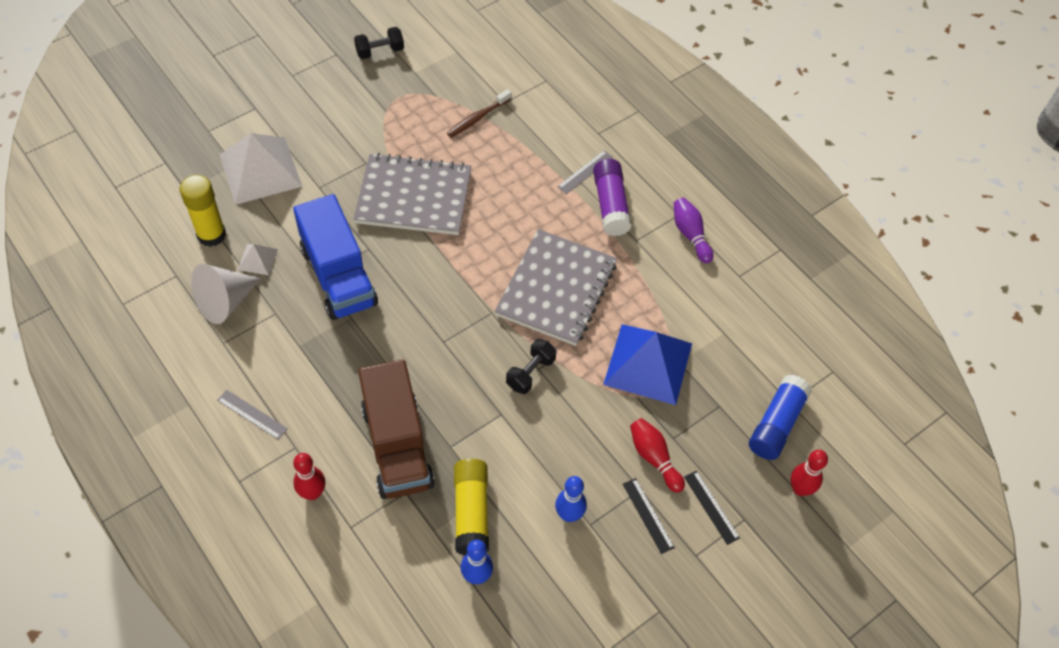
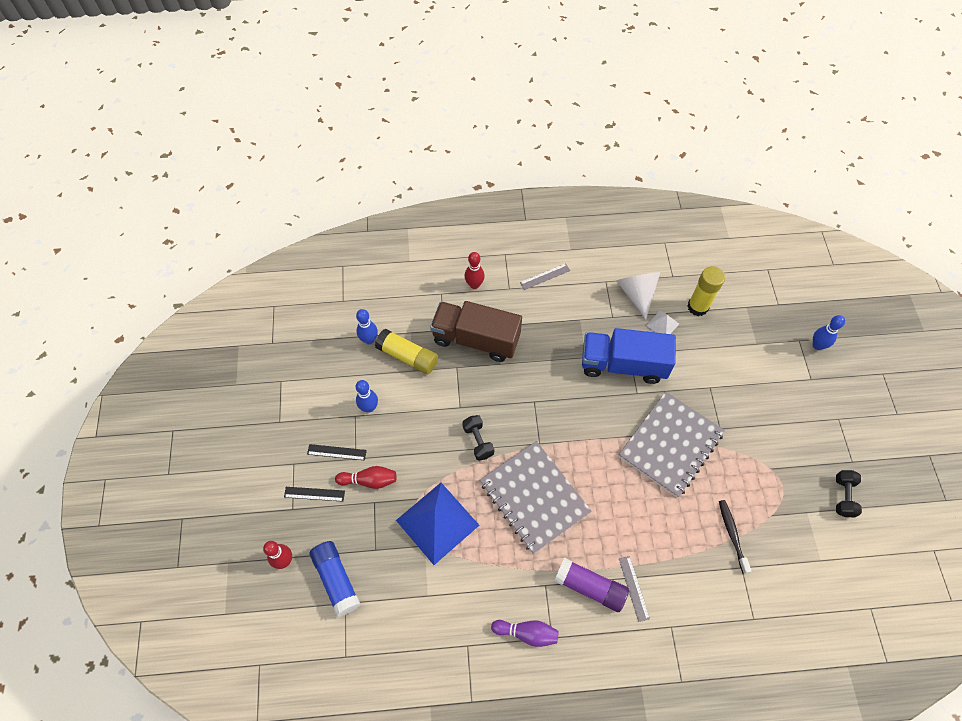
camera: 125 degrees right, 5 degrees up
(206, 114) = (817, 345): none -> blue bowling pin
(260, 170) = (744, 357): white pyramid -> none
(477, 118) = (732, 534): brown toothbrush -> black toothbrush

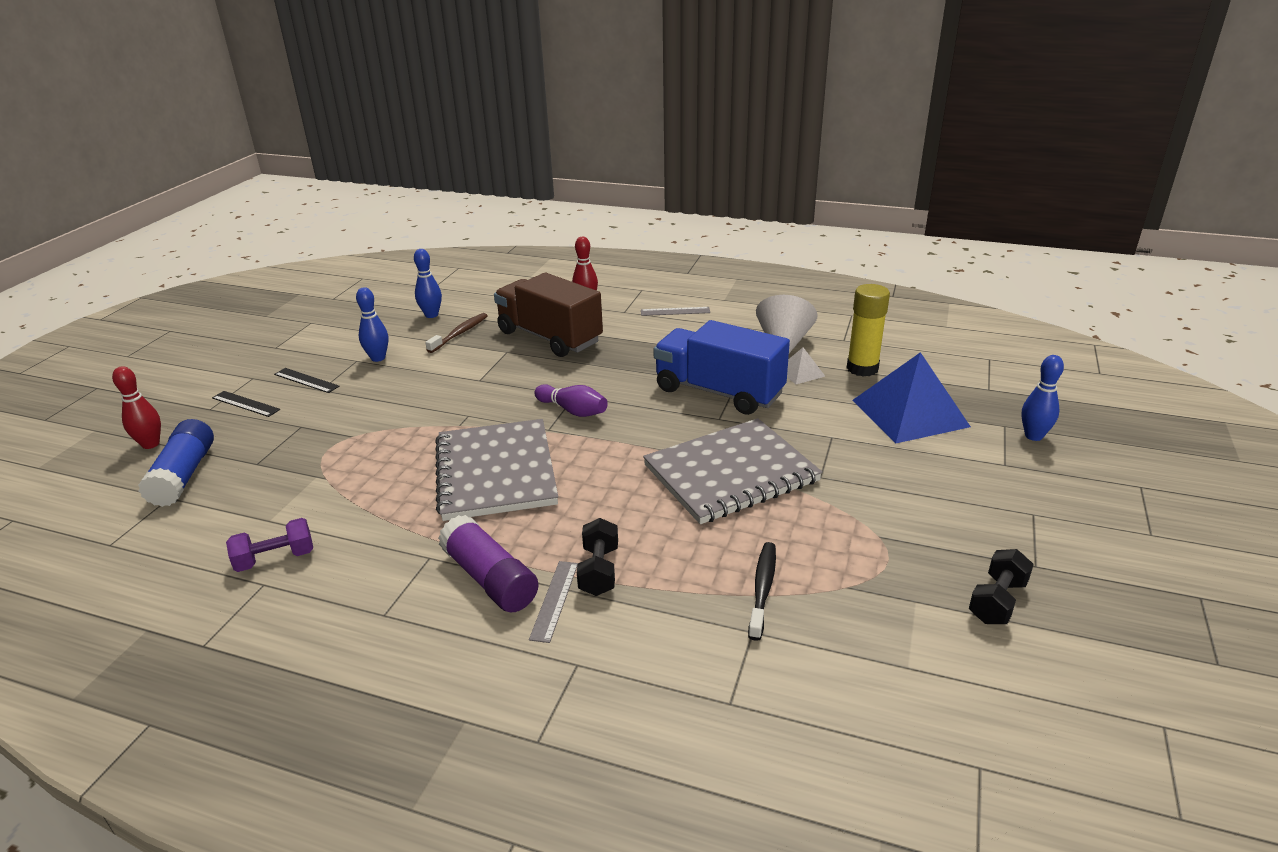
camera: 25 degrees right, 30 degrees down
(369, 480) = (315, 409): red bowling pin -> none
(407, 356) = (460, 333): yellow glue stick -> brown toothbrush
(437, 522) = (353, 461): blue pyramid -> blue pyramid (910, 413)
(458, 624) = (275, 559): none -> purple dumbbell
(478, 441) = (473, 410): black dumbbell -> black dumbbell (599, 571)
(527, 633) = (354, 598): purple bowling pin -> purple bowling pin (573, 411)

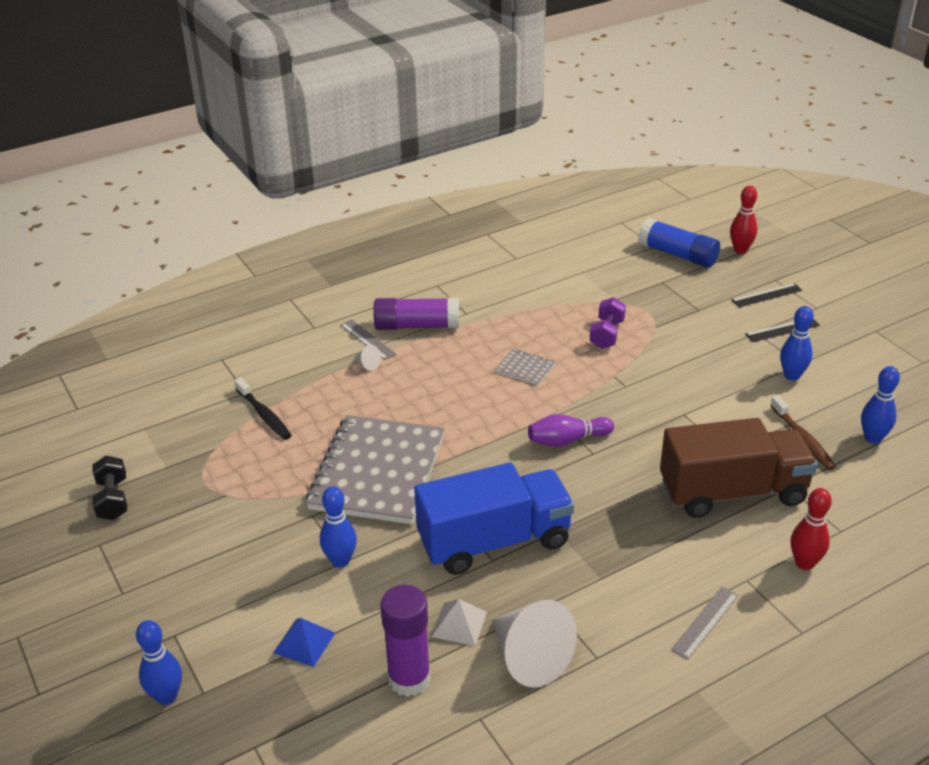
camera: 130 degrees right, 5 degrees up
(275, 559) = (535, 266): purple dumbbell -> purple dumbbell (607, 334)
(495, 472) = (525, 368): grey notebook -> grey notebook, size x0.40
(599, 571) = (367, 364): black dumbbell -> white cone
(834, 438) = (340, 561): none -> blue bowling pin
(862, 368) = (409, 678): yellow glue stick -> purple glue stick
(910, 413) = (304, 642): blue pyramid -> blue pyramid, size x0.45

